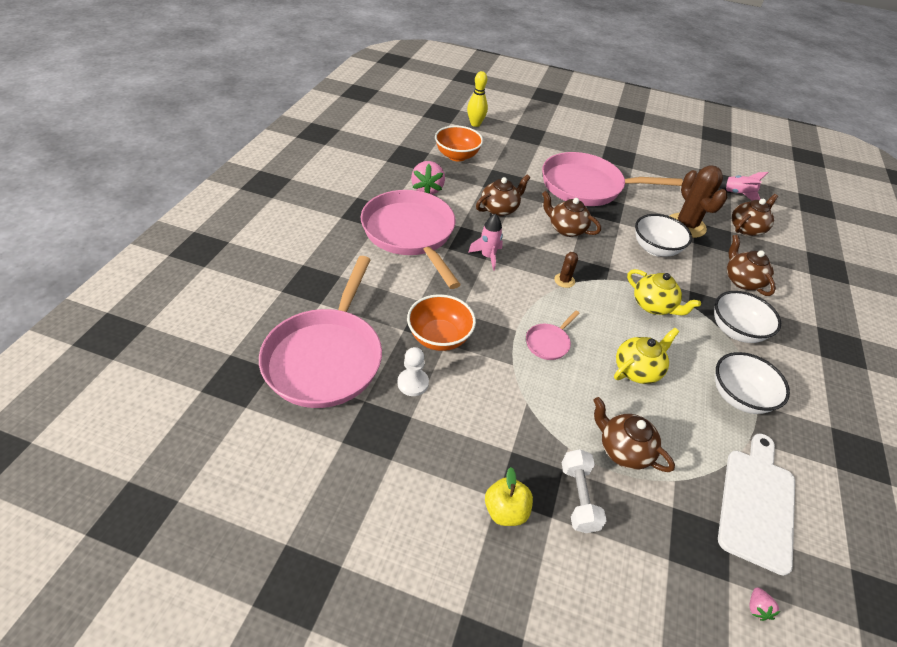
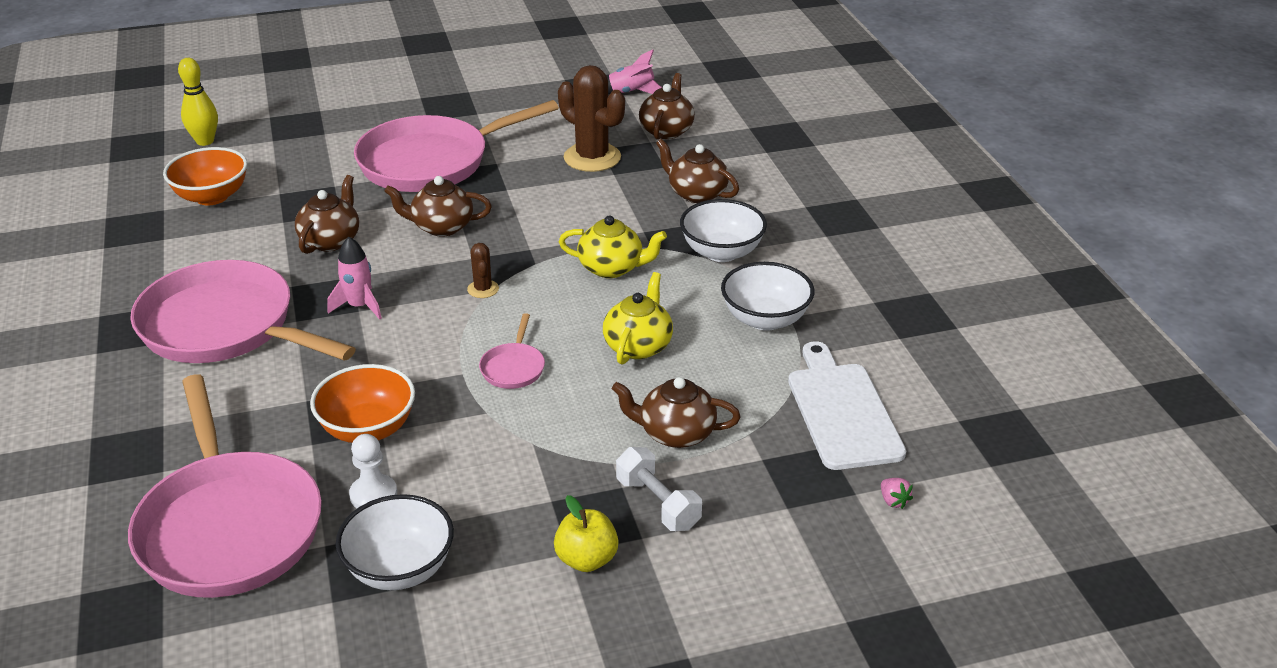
camera: 30 degrees left, 10 degrees down
(427, 189) = (202, 259): pink strawberry -> none
(655, 249) = (572, 202): white bowl -> white bowl (400, 569)

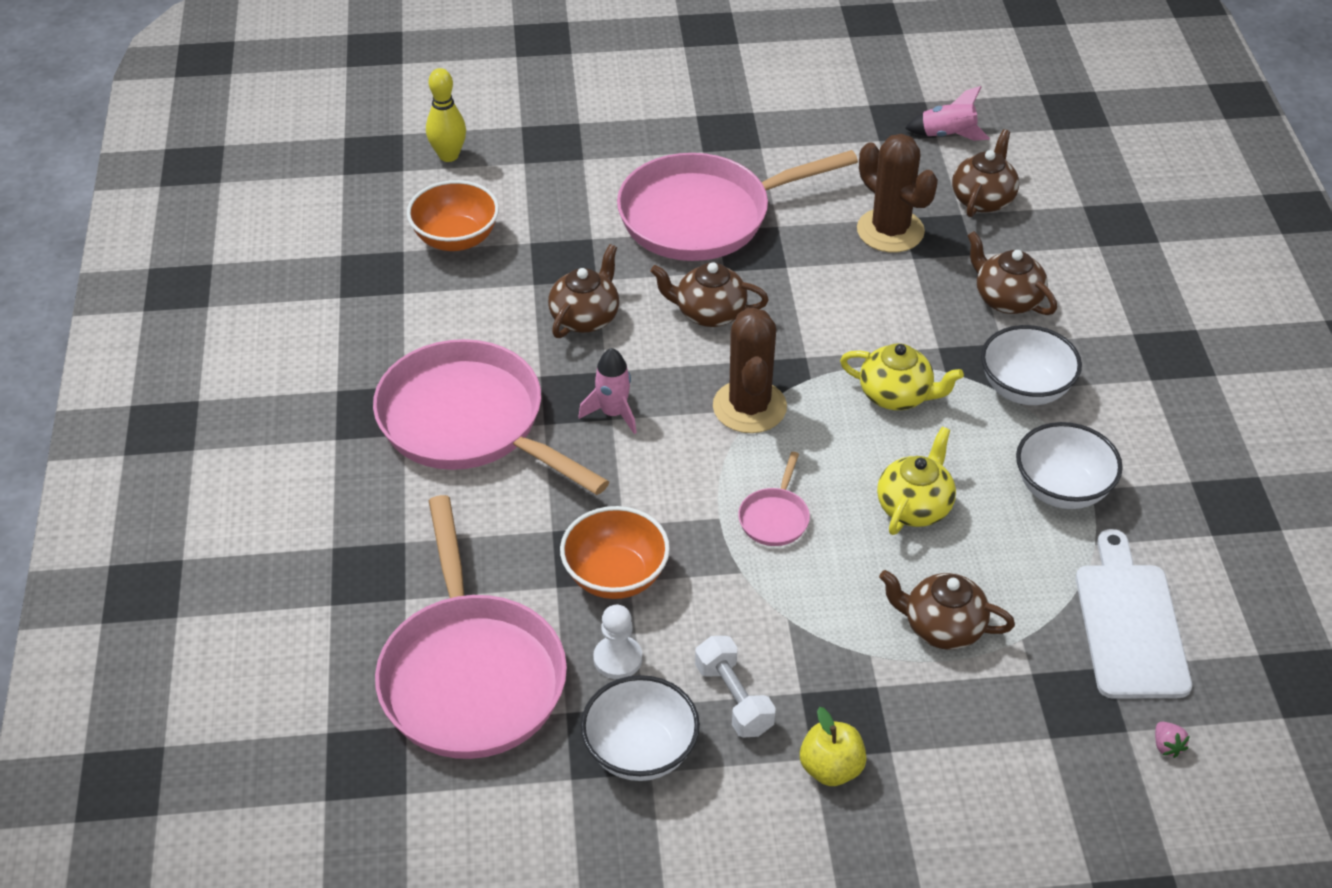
camera: 10 degrees right, 10 degrees up
(483, 289) = (749, 407): brown cactus -> brown cactus, size x2.11
(658, 504) = (912, 712): white dumbbell -> white dumbbell (733, 699)

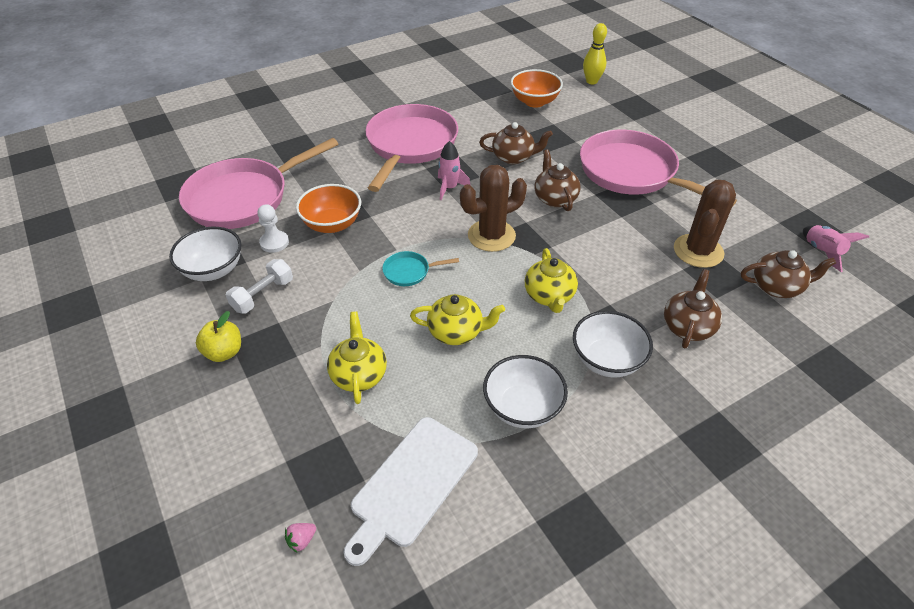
camera: 65 degrees right, 0 degrees up
(775, 517) = (409, 272): pink pan -> turquoise pan
(942, 627) = (359, 374): brown teapot -> yellow teapot
(1129, 624) = (412, 484): white cutting board -> white cutting board turned 150 degrees clockwise

